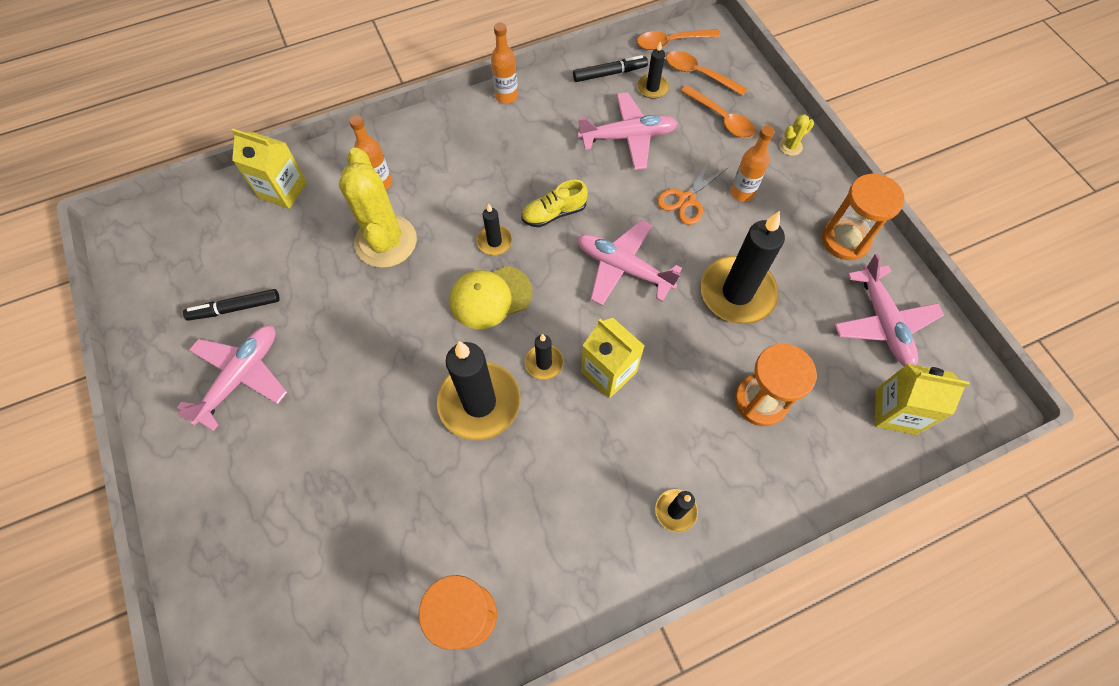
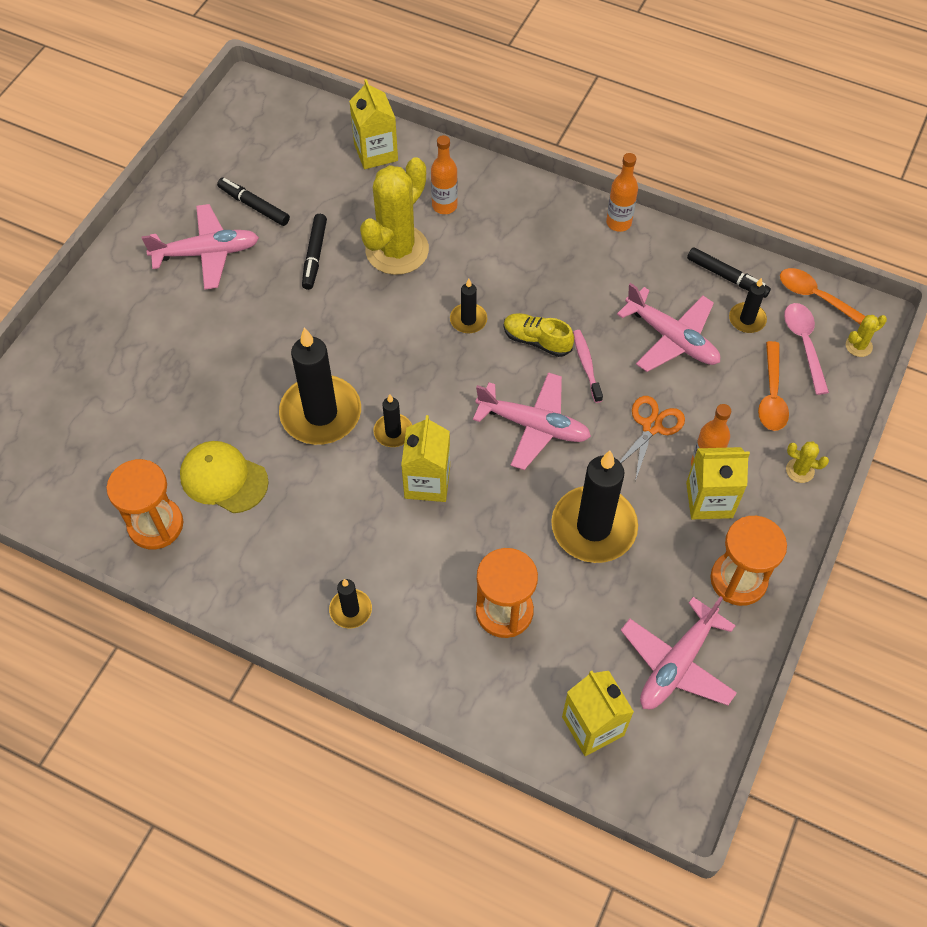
camera: 50 degrees right, 5 degrees down
(330, 300) = (314, 255): none -> black marker
(490, 297) = (416, 354): yellow cap -> yellow cap (223, 478)
(602, 199) = (586, 365): none -> pink toothbrush
(623, 267) = (534, 426): pink plane -> pink plane turned 120 degrees clockwise
(686, 199) = (651, 426): orange scissors -> orange scissors turned 120 degrees clockwise
(699, 74) = (804, 344): orange spoon -> pink spoon
(725, 50) = (858, 346): none -> yellow cactus
(771, 210) = (709, 500): none -> yellow carton

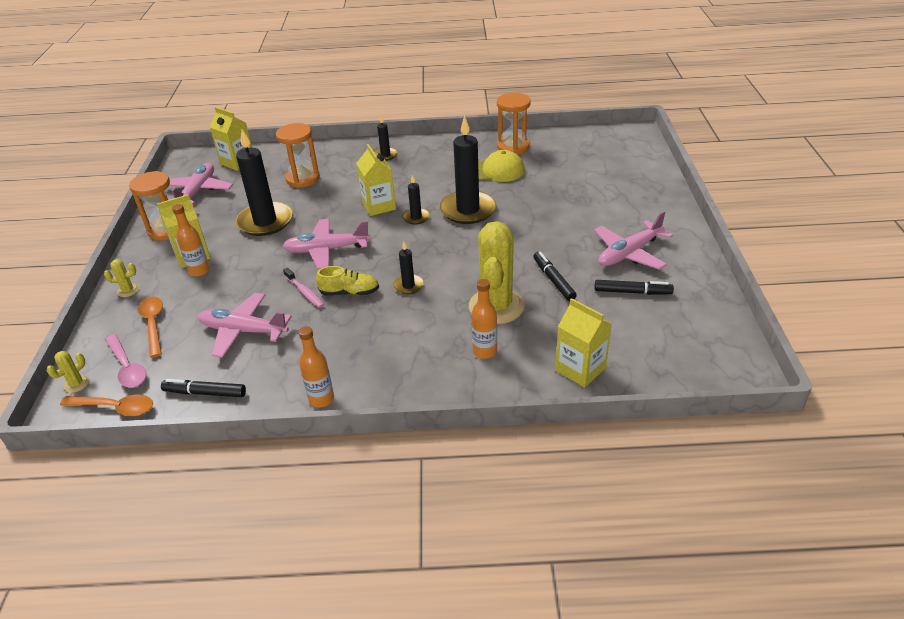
camera: 155 degrees right, 20 degrees down
(651, 426) = (243, 276): orange scissors -> none
(747, 319) = (181, 367): black candle -> none

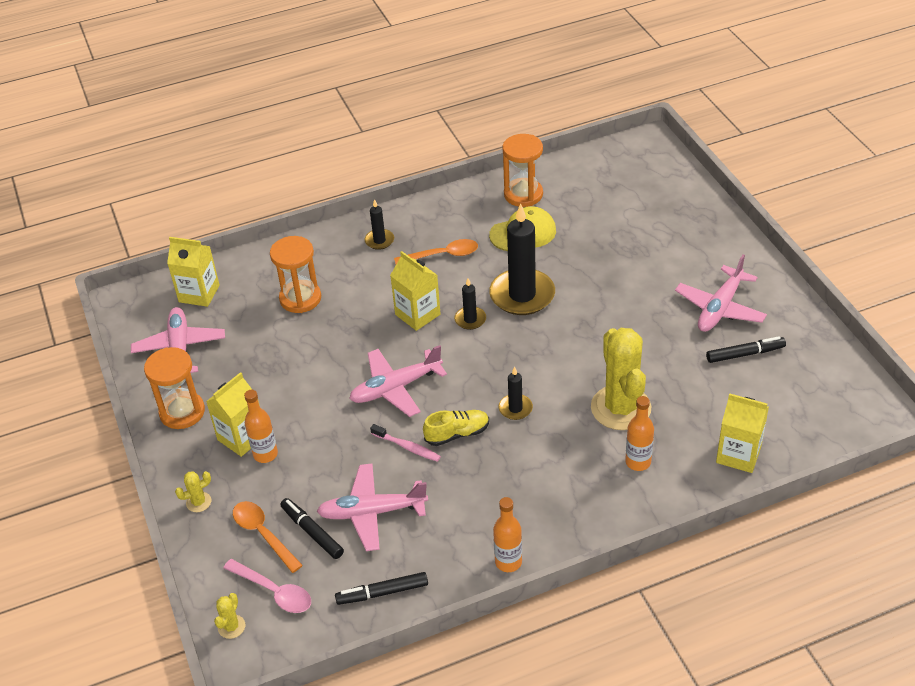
camera: 20 degrees left, 5 degrees up
(115, 408) = (297, 638): orange spoon -> orange spoon (442, 255)
(265, 221) = (297, 369): black candle -> none
(553, 280) = (661, 361): black marker -> black marker (312, 532)

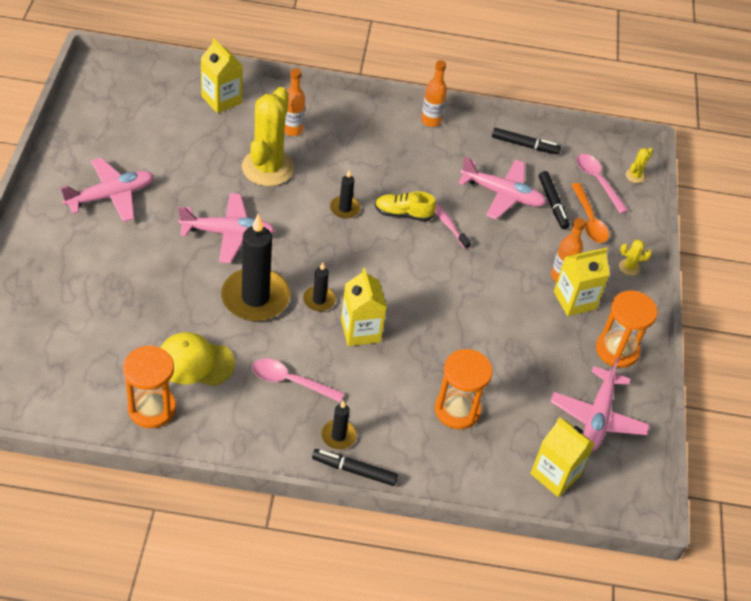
camera: 160 degrees left, 5 degrees up
(395, 388) = (426, 274): pink plane -> pink plane (228, 233)
(442, 255) = (290, 381): orange spoon -> pink spoon
(745, 354) = (136, 154): black marker -> black marker (354, 470)

